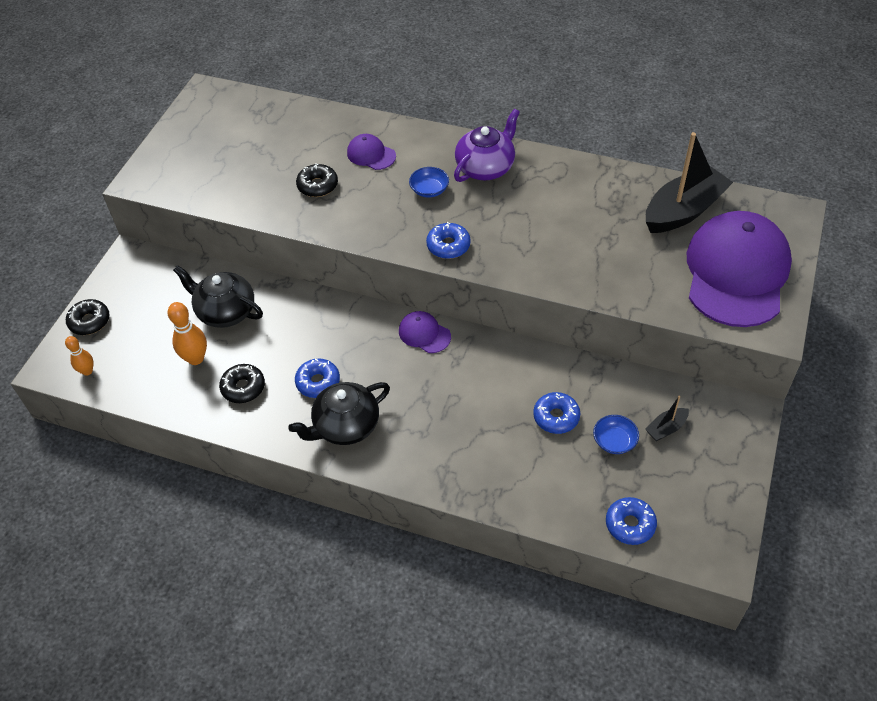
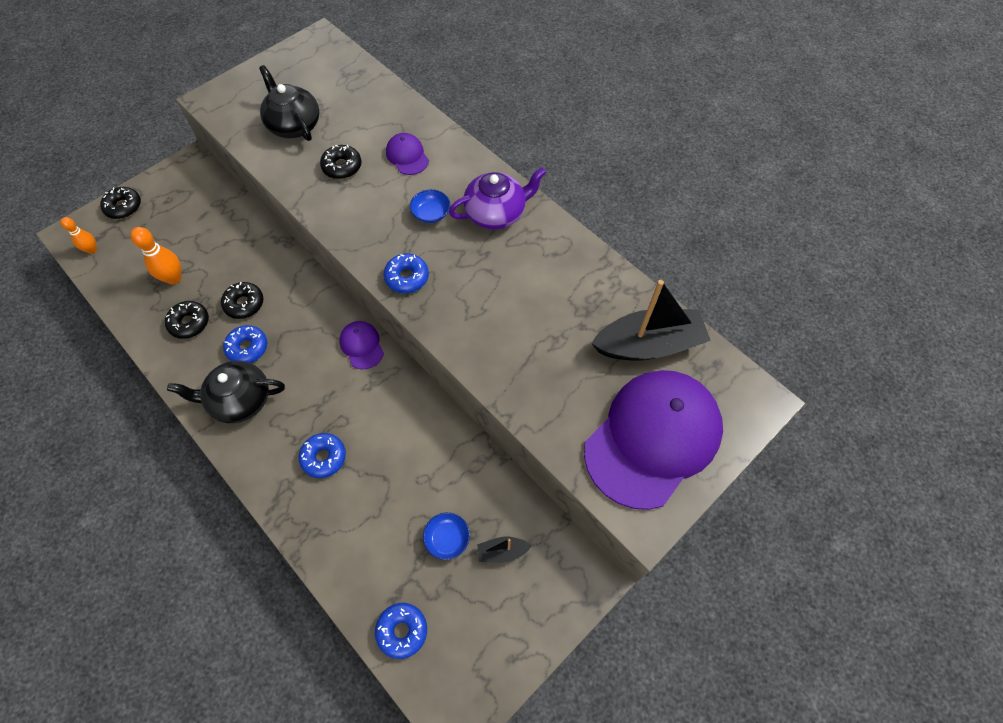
camera: 25 degrees right, 10 degrees up
(225, 311) = (224, 246): black teapot -> black teapot (294, 125)
(285, 349) = (244, 304): none -> black donut
(556, 417) = (414, 486): blue donut -> blue donut (324, 457)

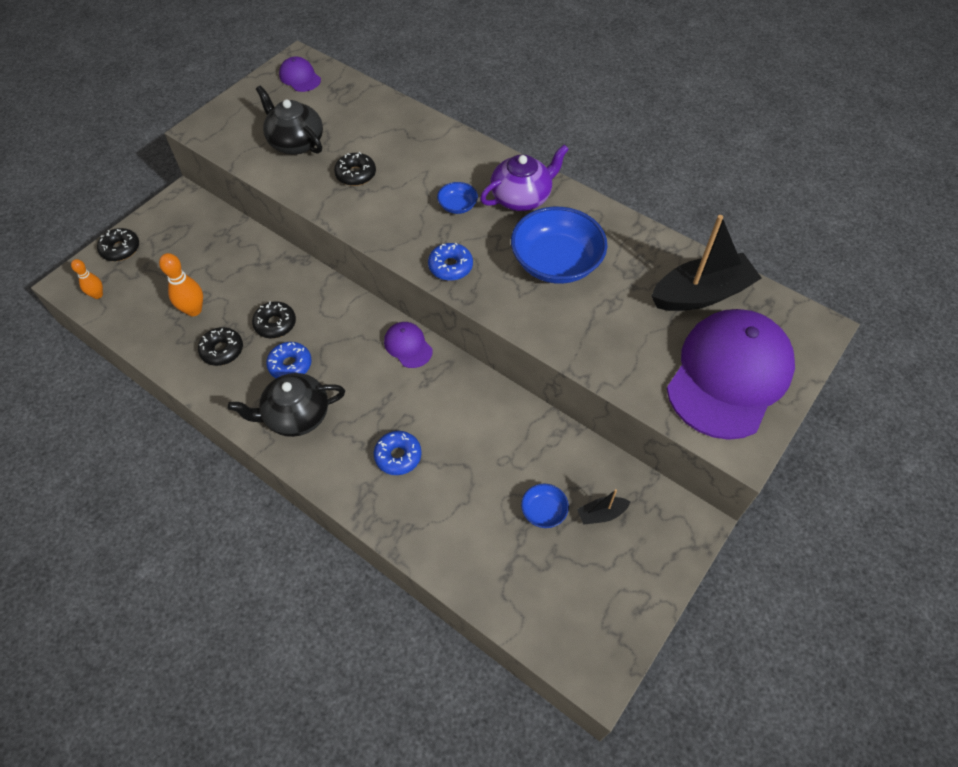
camera: 10 degrees left, 5 degrees down
(402, 631) = (522, 604): blue donut -> none
(407, 156) = (419, 157): purple cap -> purple cap (300, 77)
(511, 288) = (556, 262): none -> blue bowl

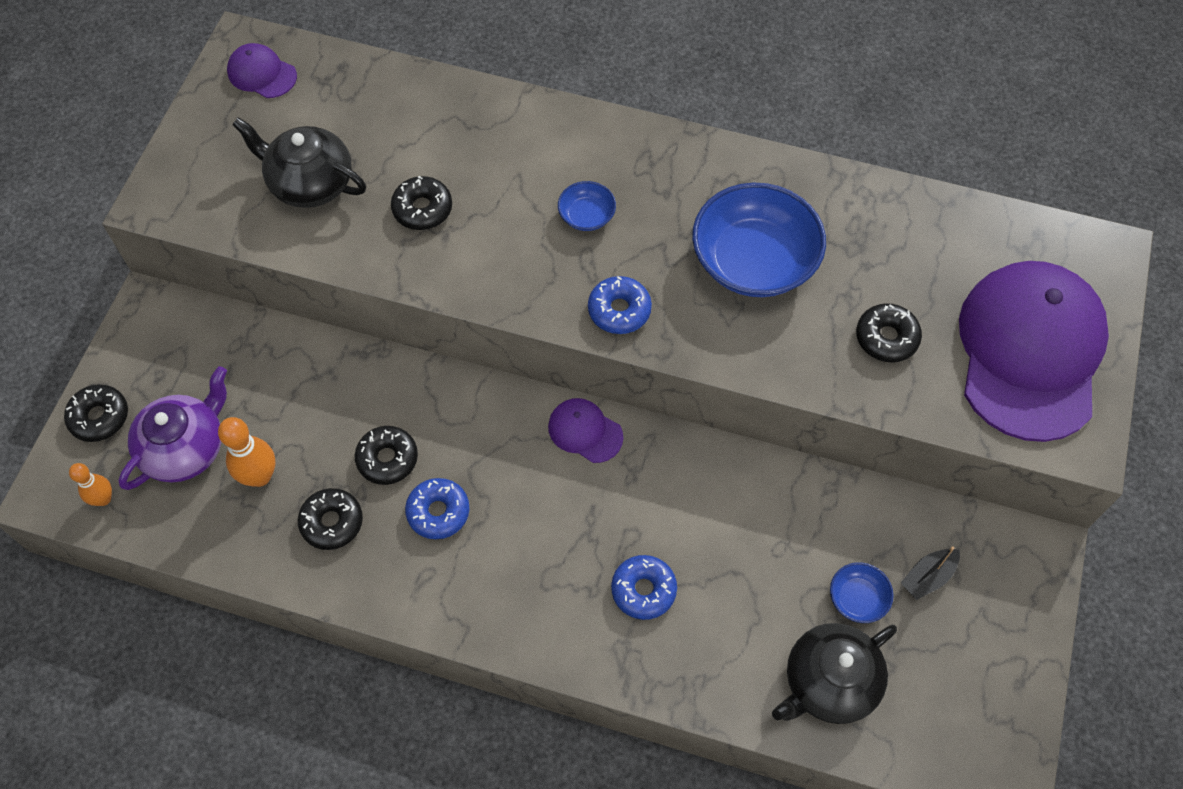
camera: 20 degrees left, 5 degrees up
(296, 415) = (482, 581): black teapot -> black teapot (829, 682)
(521, 197) = (666, 177): purple teapot -> purple teapot (185, 448)
(626, 336) = (886, 338): none -> black donut
(701, 294) = (952, 250): black boat -> none

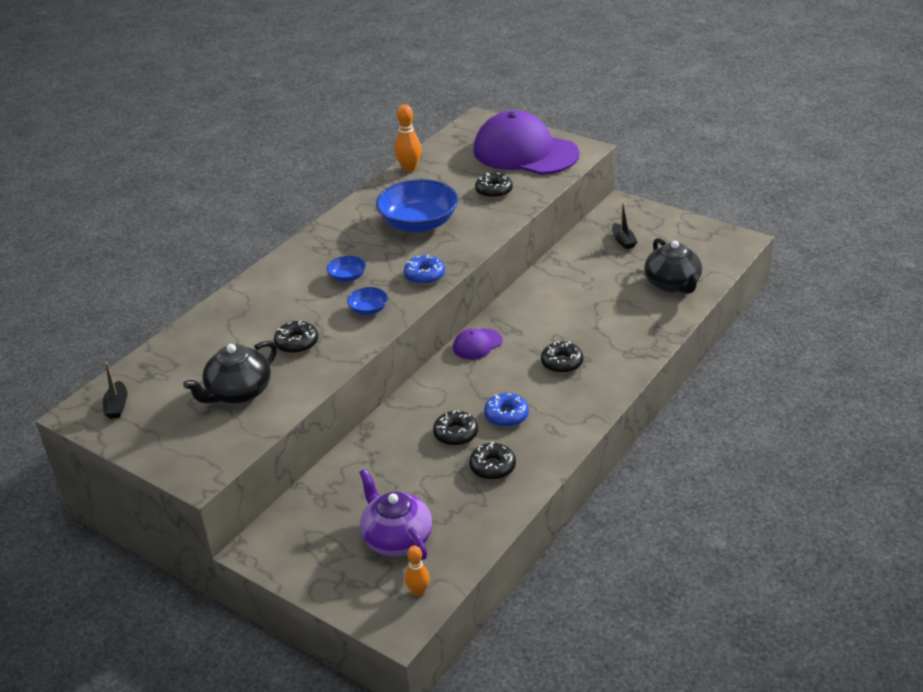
camera: 70 degrees left, 25 degrees down
(99, 417) = (343, 588): black donut -> black donut (562, 363)
(260, 476) = (439, 500): orange bowling pin -> orange bowling pin (409, 168)
(262, 74) = (117, 406): purple cap -> black boat
(643, 590) = (594, 339): blue donut -> none
(857, 598) = (627, 265): blue bowl -> blue bowl (368, 309)

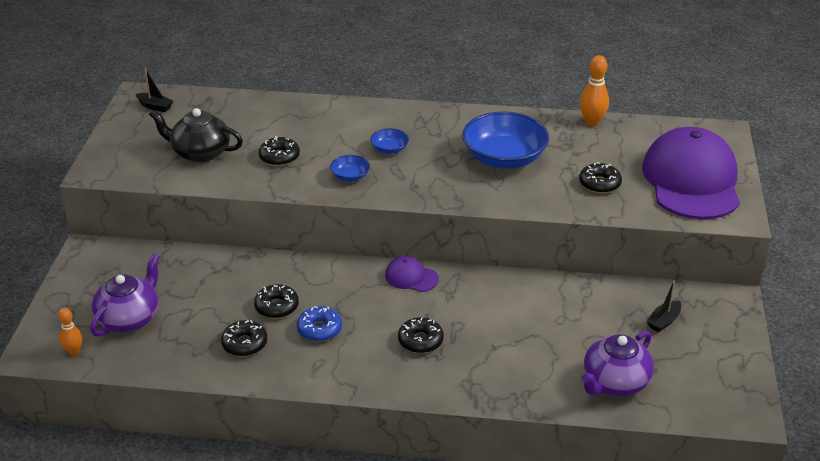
camera: 60 degrees right, 0 degrees up
(117, 406) = (155, 106): black boat -> black boat turned 120 degrees counterclockwise
(424, 275) = (423, 189): blue donut -> none
(672, 284) = (614, 382): black teapot -> purple teapot

